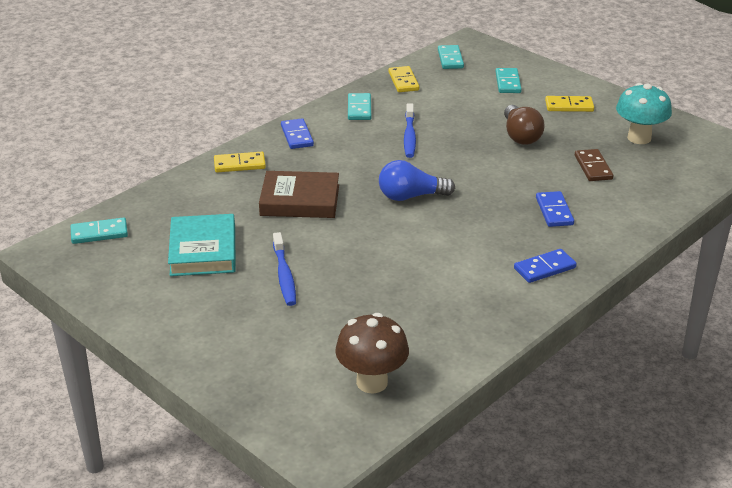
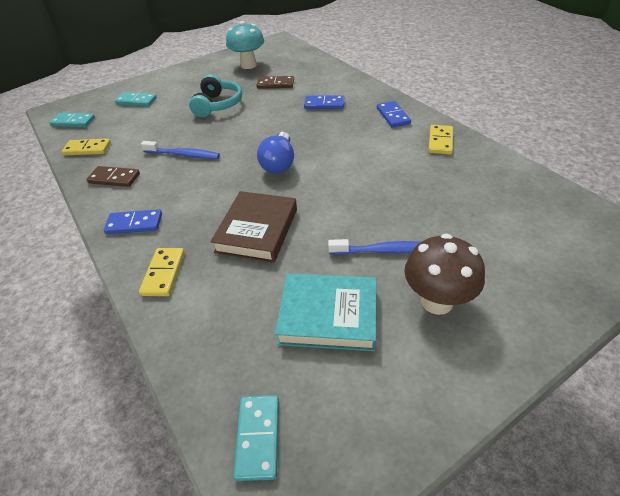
camera: 75 degrees left, 10 degrees up
(359, 109) = (114, 178): turquoise domino -> brown domino
(372, 382) = (541, 208): brown mushroom -> brown mushroom (437, 301)
(520, 136) = (217, 105): brown light bulb -> turquoise headphones
(569, 106) = (190, 82): yellow domino -> yellow domino (440, 141)

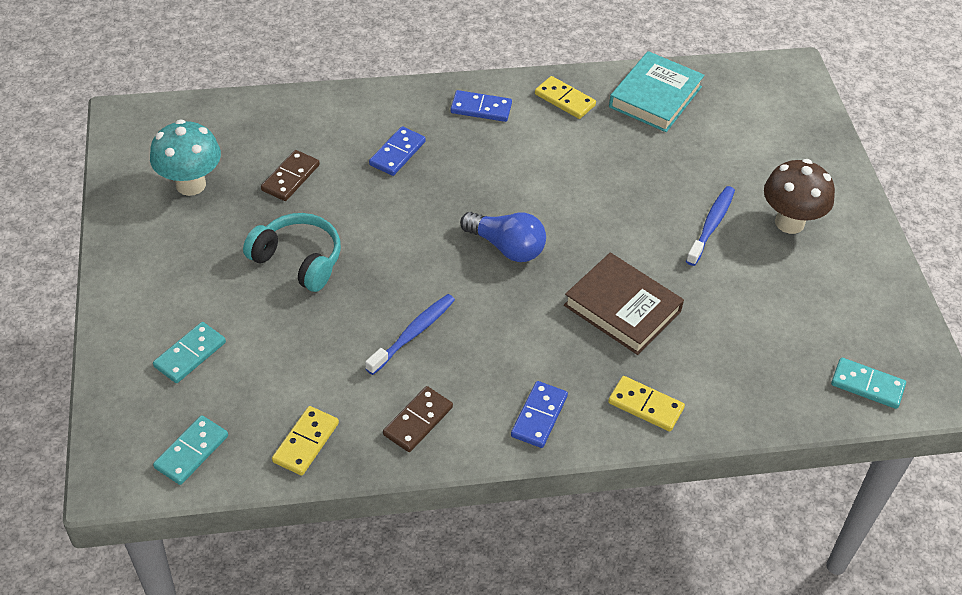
camera: 70 degrees left, 5 degrees up
(328, 315) = (769, 298): turquoise book -> turquoise book (655, 97)

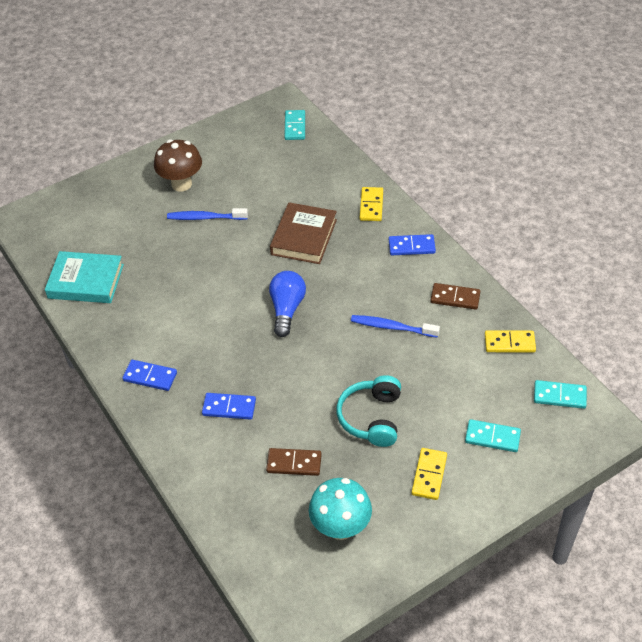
camera: 110 degrees left, 0 degrees up
(481, 108) = (150, 377): blue domino -> blue domino turned 60 degrees counterclockwise
(564, 100) = (115, 331): yellow domino -> yellow domino (429, 475)

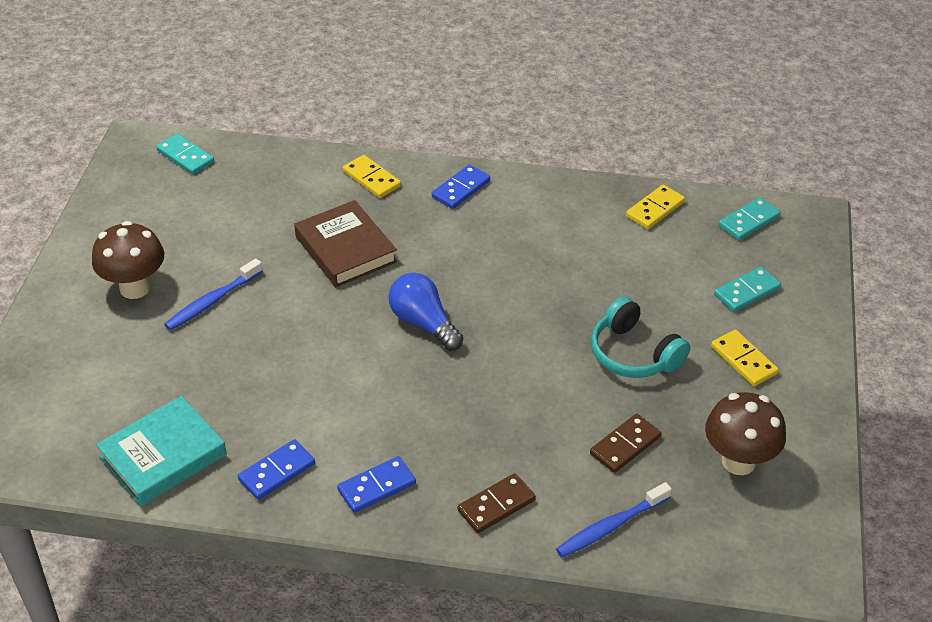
camera: 50 degrees left, 5 degrees down
(229, 408) = (497, 449): blue domino -> blue domino (277, 472)
(340, 527) = (738, 461): turquoise mushroom -> brown mushroom
(392, 327) = (542, 267): blue toothbrush -> blue toothbrush (611, 526)
(455, 298) = (560, 205): brown domino -> brown domino (496, 505)

